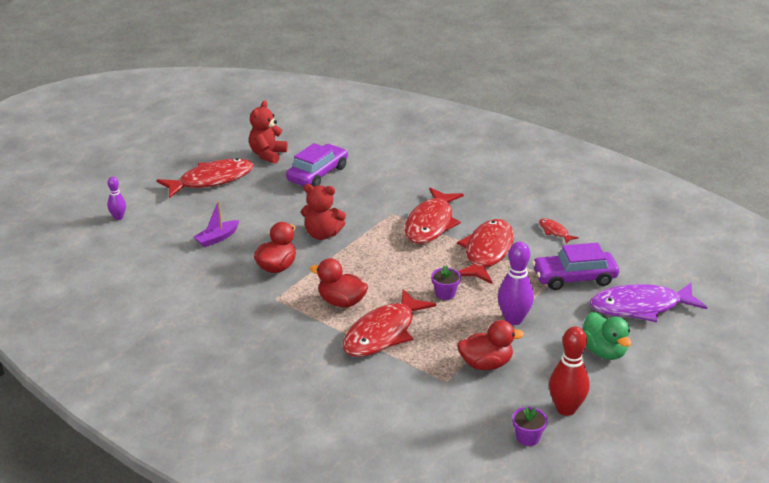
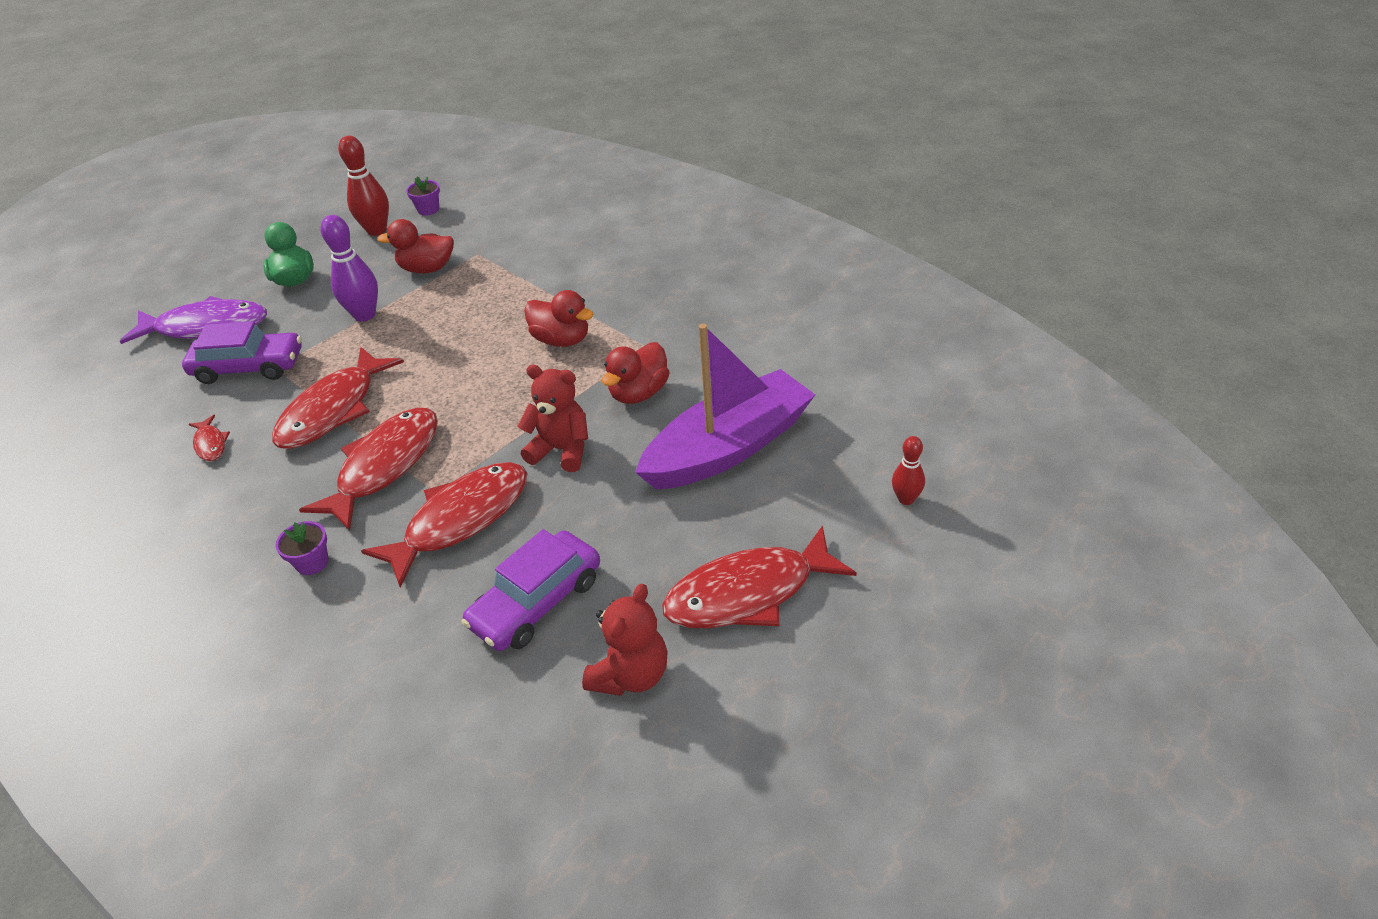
camera: 170 degrees left, 10 degrees up
(118, 217) = (906, 499): purple bowling pin -> red bowling pin
(217, 238) = (728, 447): purple boat -> purple boat, size x2.39
(383, 333) = (523, 301): red fish -> red fish (461, 520)
(445, 294) = (426, 348): purple flower pot -> purple flower pot (312, 562)

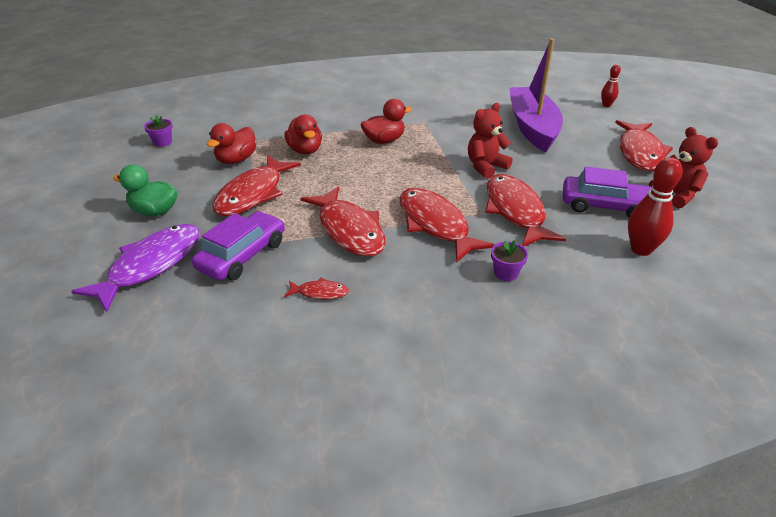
camera: 60 degrees left, 5 degrees down
(365, 315) = (253, 194): purple bowling pin -> red fish
(377, 230) = (151, 165): red bowling pin -> red bowling pin (641, 249)
(536, 602) = (605, 206): purple car -> purple car turned 60 degrees counterclockwise
(639, 393) = (462, 135): red duck -> red duck (305, 150)

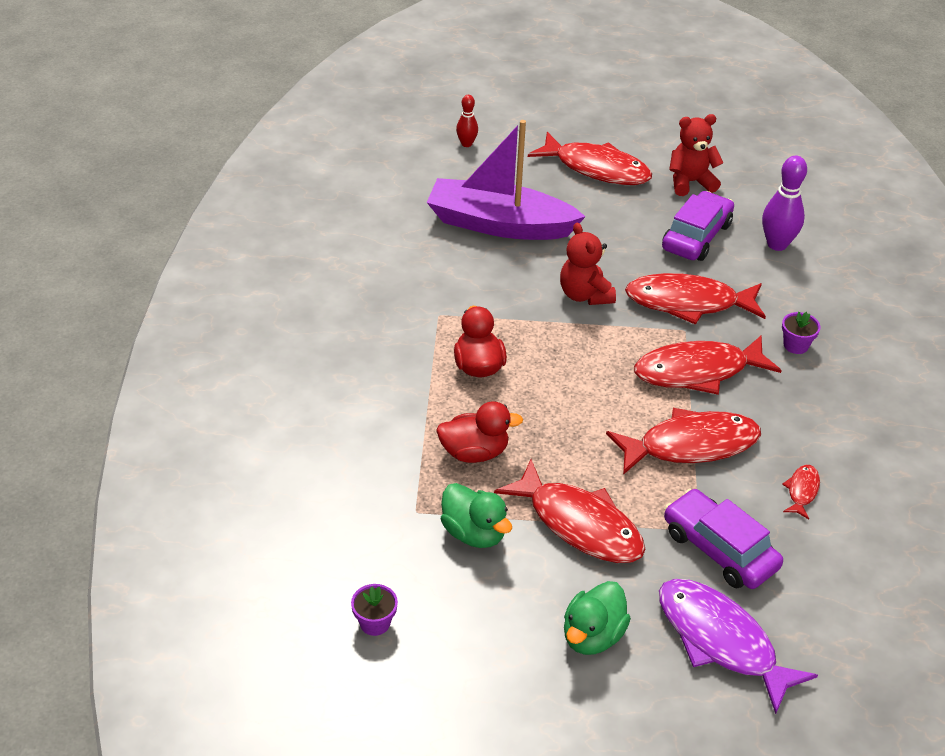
camera: 75 degrees left, 5 degrees up
(236, 160) = (474, 533): red duck -> green duck
(641, 249) = (777, 244): red bowling pin -> purple bowling pin

